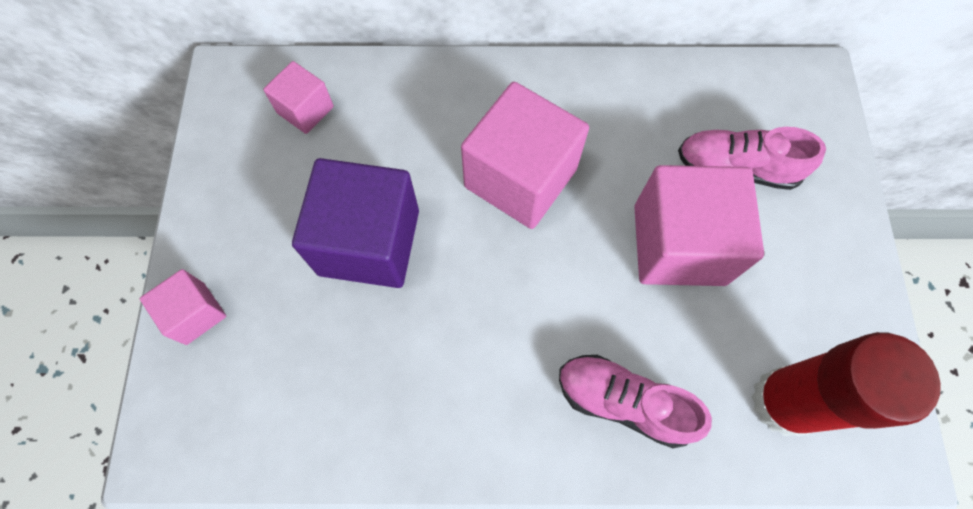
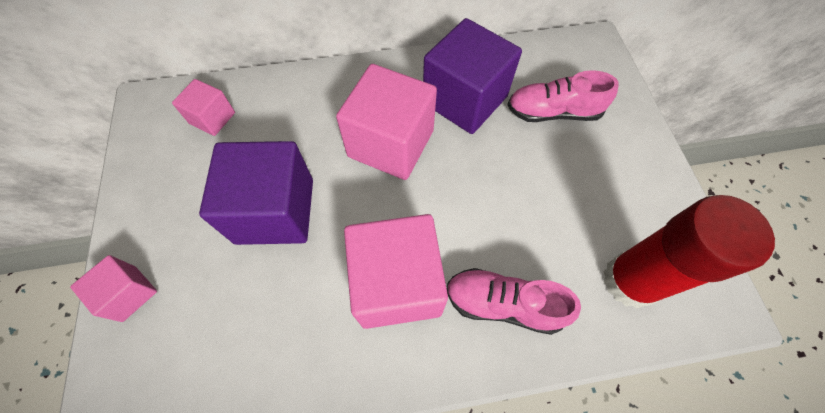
camera: 10 degrees left, 5 degrees down
(624, 133) = (464, 100): none -> purple cube
(679, 244) = (522, 174): pink cube -> pink cube (397, 284)

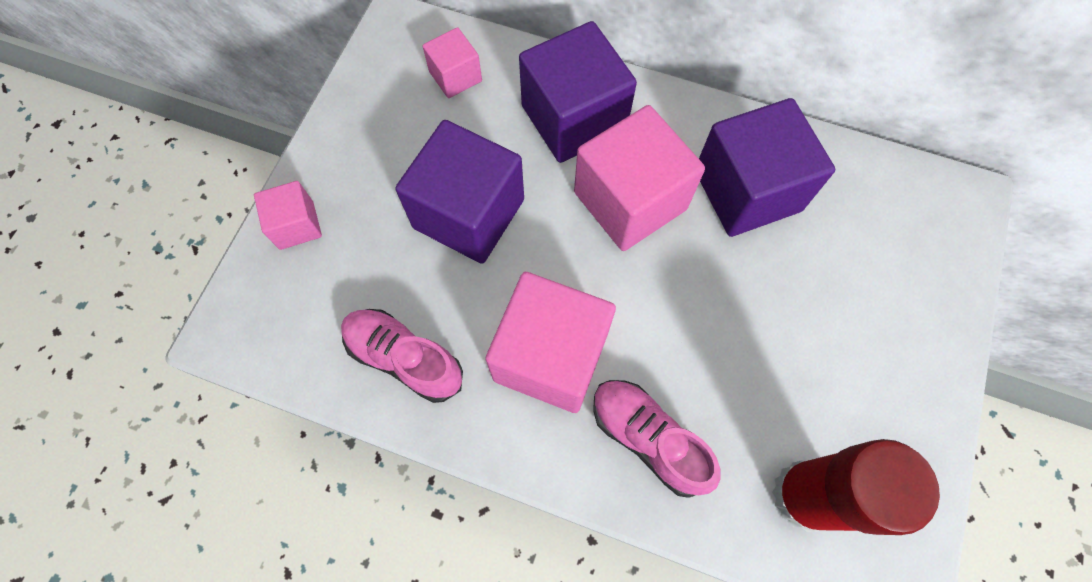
camera: 30 degrees right, 5 degrees up
(319, 107) = (573, 118): none -> purple cube
(553, 112) = (846, 259): pink shoe -> pink shoe (405, 358)

